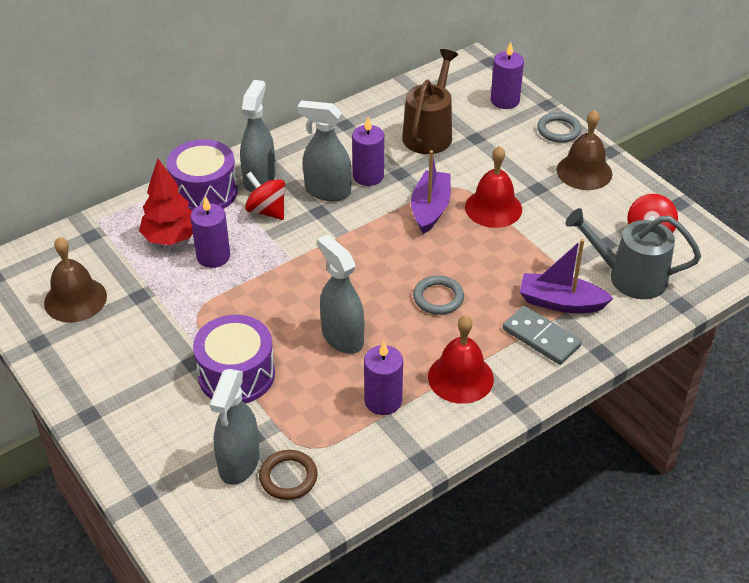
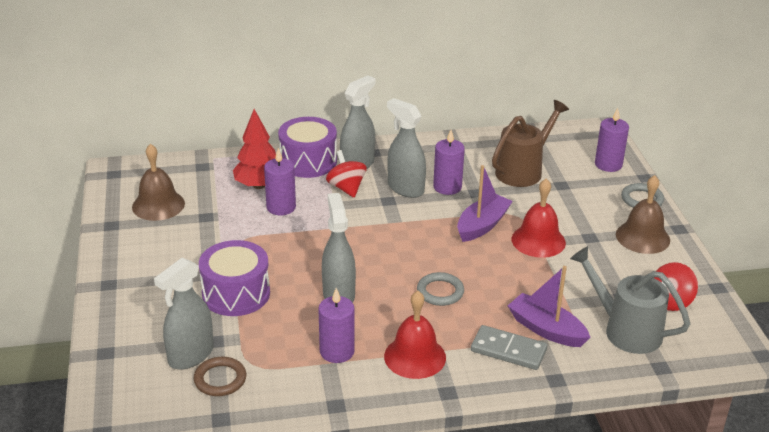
camera: 25 degrees right, 10 degrees down
(541, 338) = (508, 350): grey domino -> grey domino turned 45 degrees counterclockwise

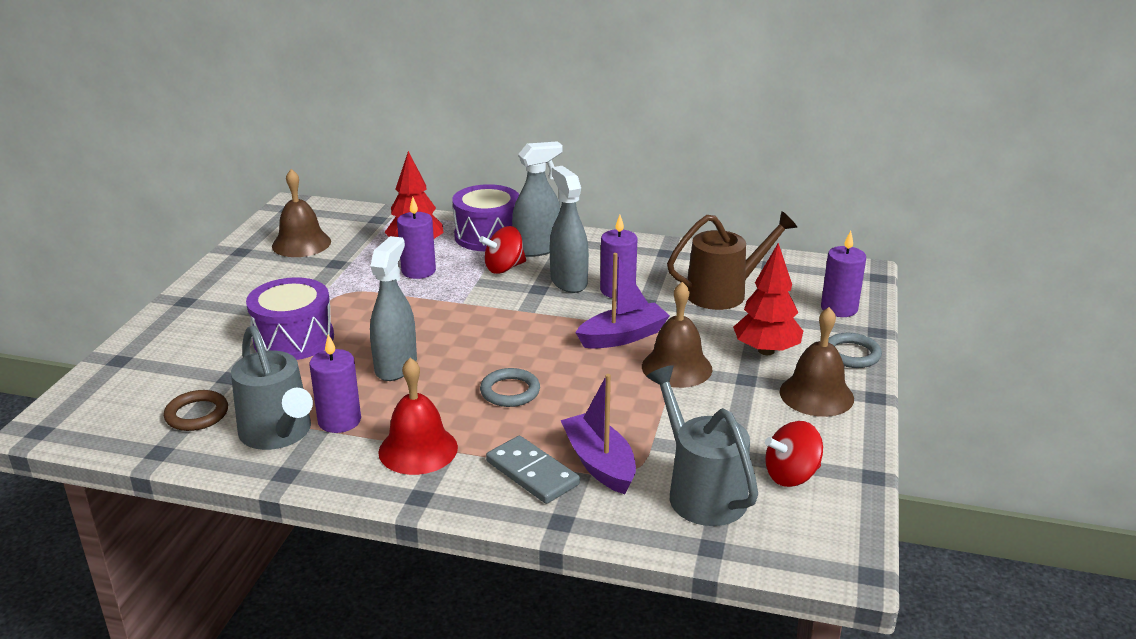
camera: 25 degrees right, 5 degrees down
(190, 355) = (192, 384): grey spray bottle -> none
(301, 376) = (279, 434): none -> grey watering can
(346, 188) = (504, 268): red spinning top -> red spinning top turned 120 degrees counterclockwise
(538, 240) = (676, 367): red bell -> brown bell
(586, 211) = (766, 351): none -> red tree

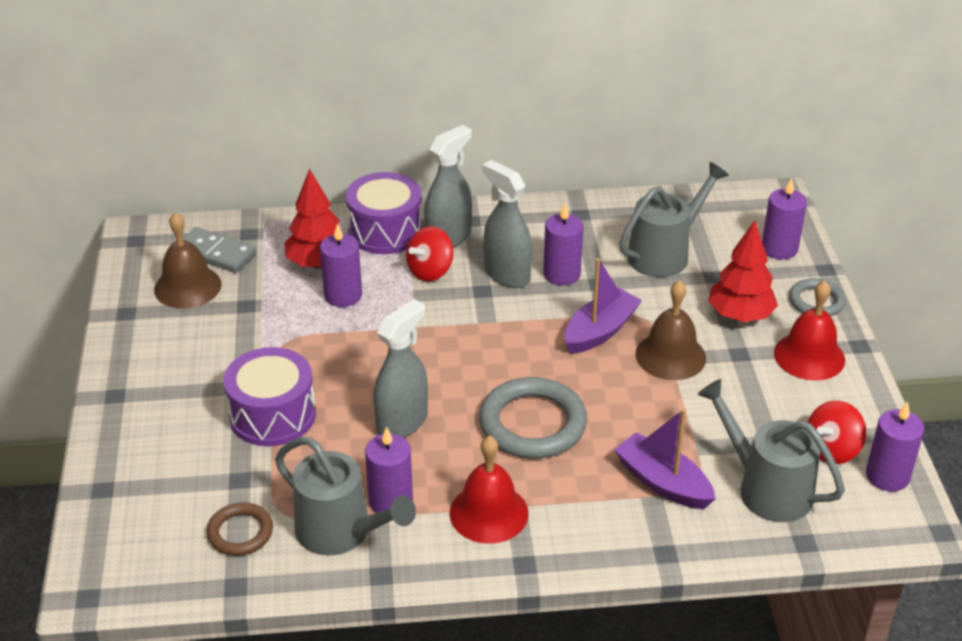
camera: 20 degrees left, 10 degrees up
(396, 366) = (402, 422): grey spray bottle -> grey spray bottle turned 45 degrees clockwise
(510, 391) = (533, 424): grey ring -> grey ring, size x1.76
(532, 473) = (610, 510): grey domino -> grey domino (215, 253)
(724, 293) = (665, 253): brown watering can -> grey watering can
(816, 395) = (809, 356): brown bell -> red bell
(838, 511) = (887, 476): none -> purple candle

